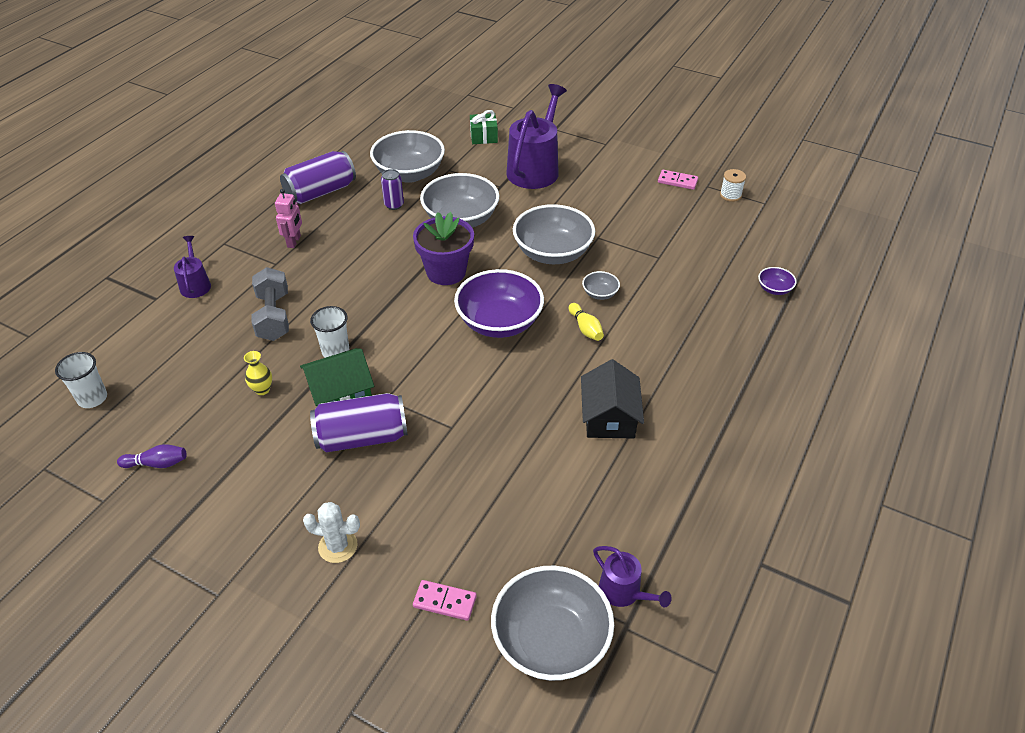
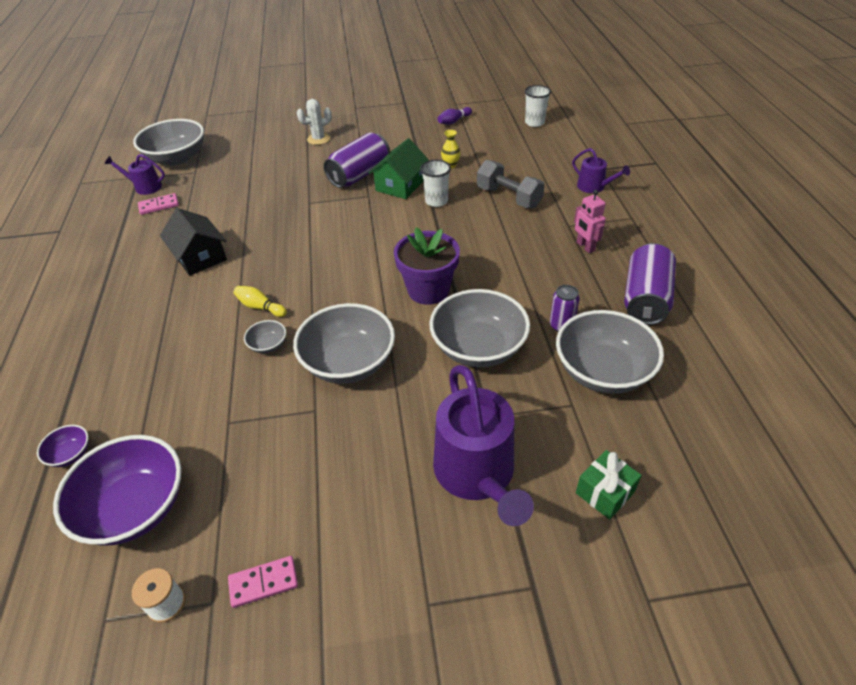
camera: 145 degrees right, 0 degrees up
(445, 602) = (243, 147): pink domino -> pink domino (159, 206)
(499, 322) = (339, 275): purple bowl -> purple bowl (135, 507)

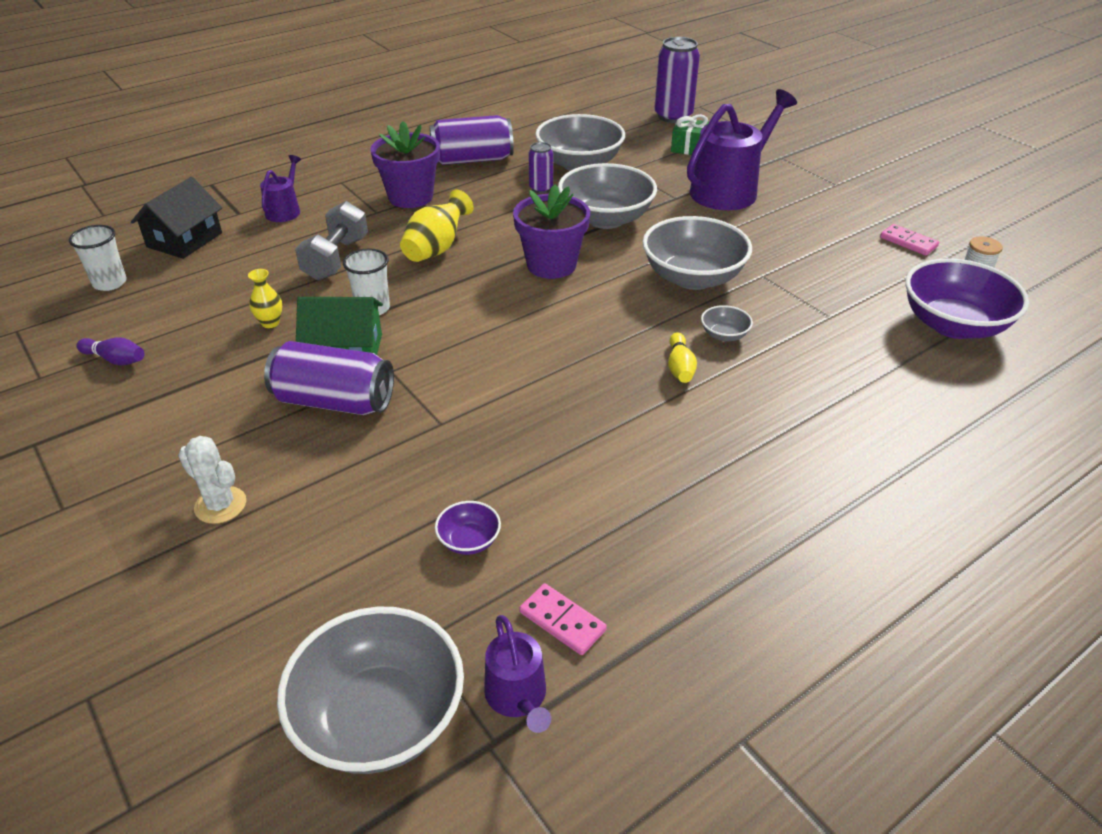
camera: 120 degrees left, 5 degrees down
(70, 454) = (977, 395): purple bowl -> purple bowl (469, 541)
(200, 256) = (643, 475): black house -> black house (184, 240)
(492, 241) = (436, 248): none -> yellow vase
(585, 246) = (410, 197): pink robot -> purple flower pot
(716, 526) = (673, 116): none -> purple can

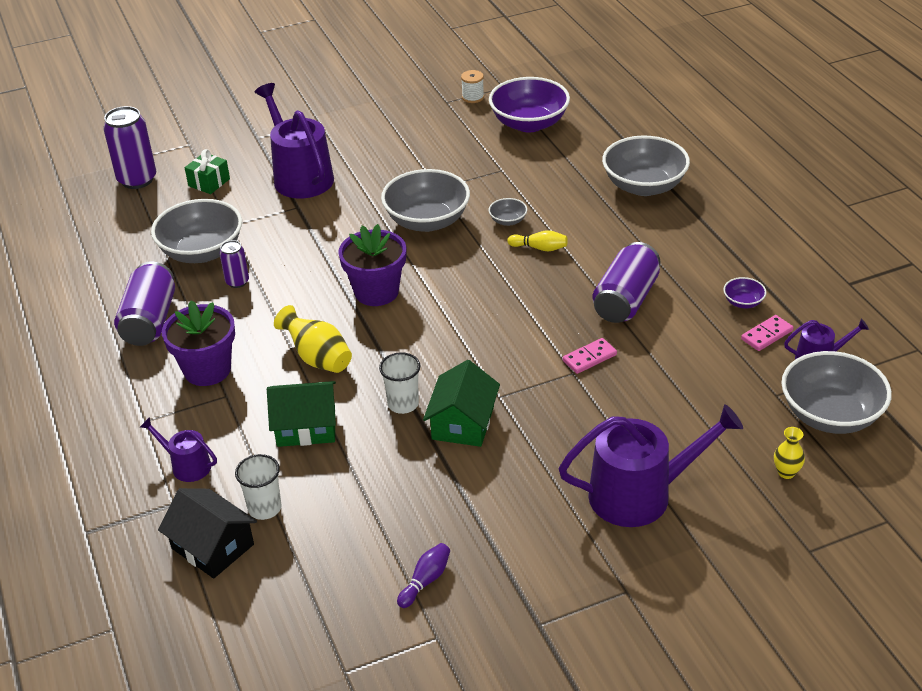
camera: 75 degrees left, 0 degrees up
(110, 283) = (278, 602): white cup -> white cup (264, 508)
(220, 505) = (640, 494): white cactus -> purple watering can
(270, 323) = (402, 472): yellow vase -> yellow vase (786, 472)
(334, 401) = (530, 430): purple can -> purple can (626, 300)
(336, 259) = (306, 426): grey dumbbell -> green house
(469, 541) = (696, 368): purple bowl -> purple bowl (743, 302)
(606, 219) = (314, 251): grey bowl -> grey bowl (644, 186)
(908, 242) = (421, 112): pink domino -> pink domino (589, 358)

